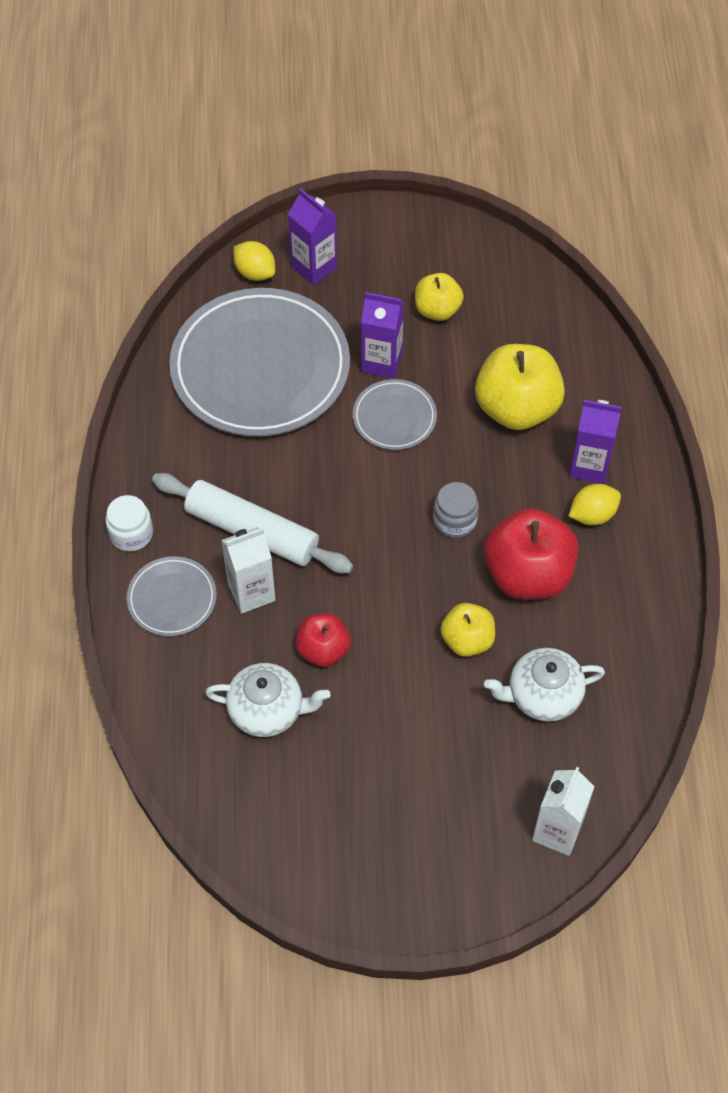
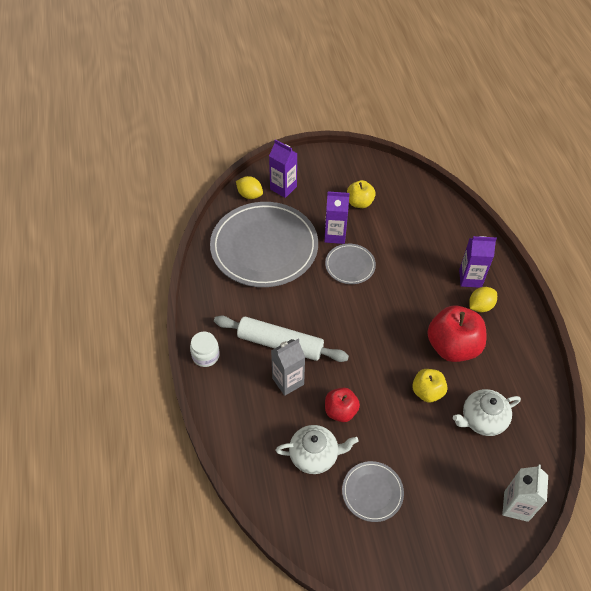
camera: 10 degrees left, 5 degrees down
(172, 598) = (239, 392): grey plate -> grey plate (372, 492)
(251, 592) = (288, 381): white carton -> grey carton
(455, 520) = (401, 320): grey jar -> none
(516, 408) = (419, 251): yellow apple -> none

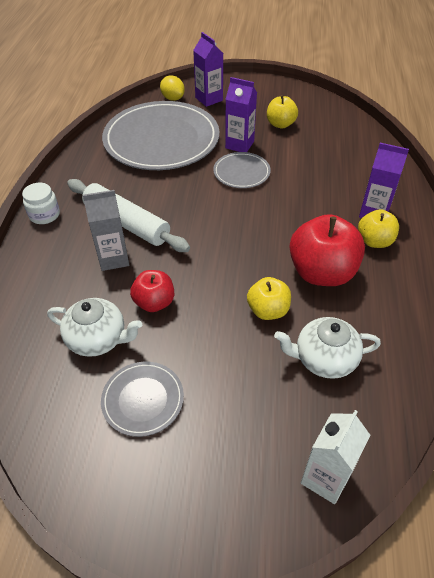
camera: 20 degrees right, 5 degrees down
(480, 306) = (374, 241): yellow lemon -> yellow apple

